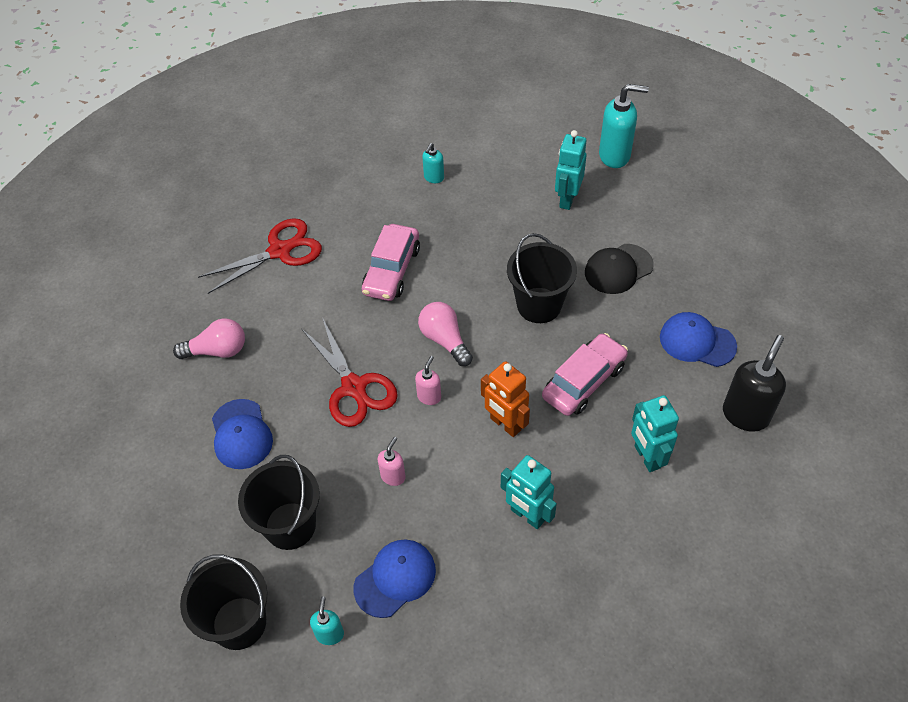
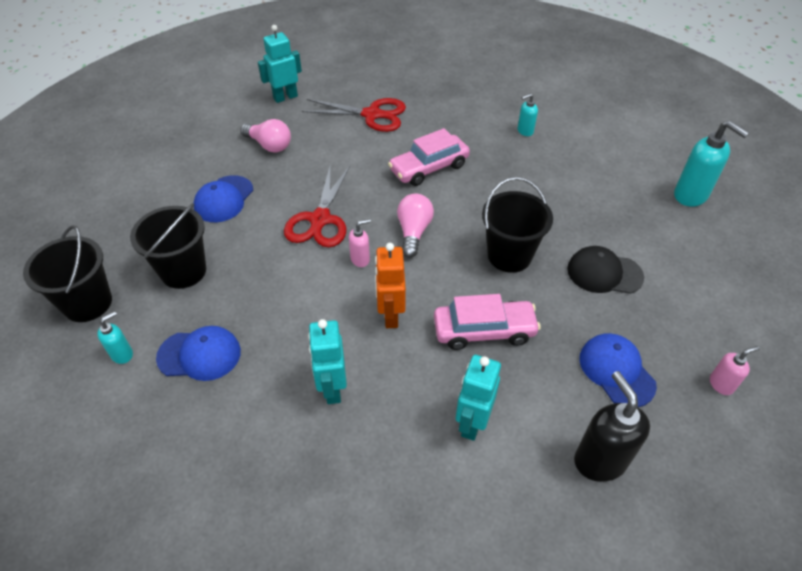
camera: 40 degrees right, 5 degrees down
(393, 476) = (277, 290): pink soap dispenser -> pink soap dispenser (721, 384)
(567, 199) = (614, 201): turquoise robot -> turquoise robot (285, 97)
(745, 414) = (599, 460): black soap dispenser -> black soap dispenser turned 90 degrees counterclockwise

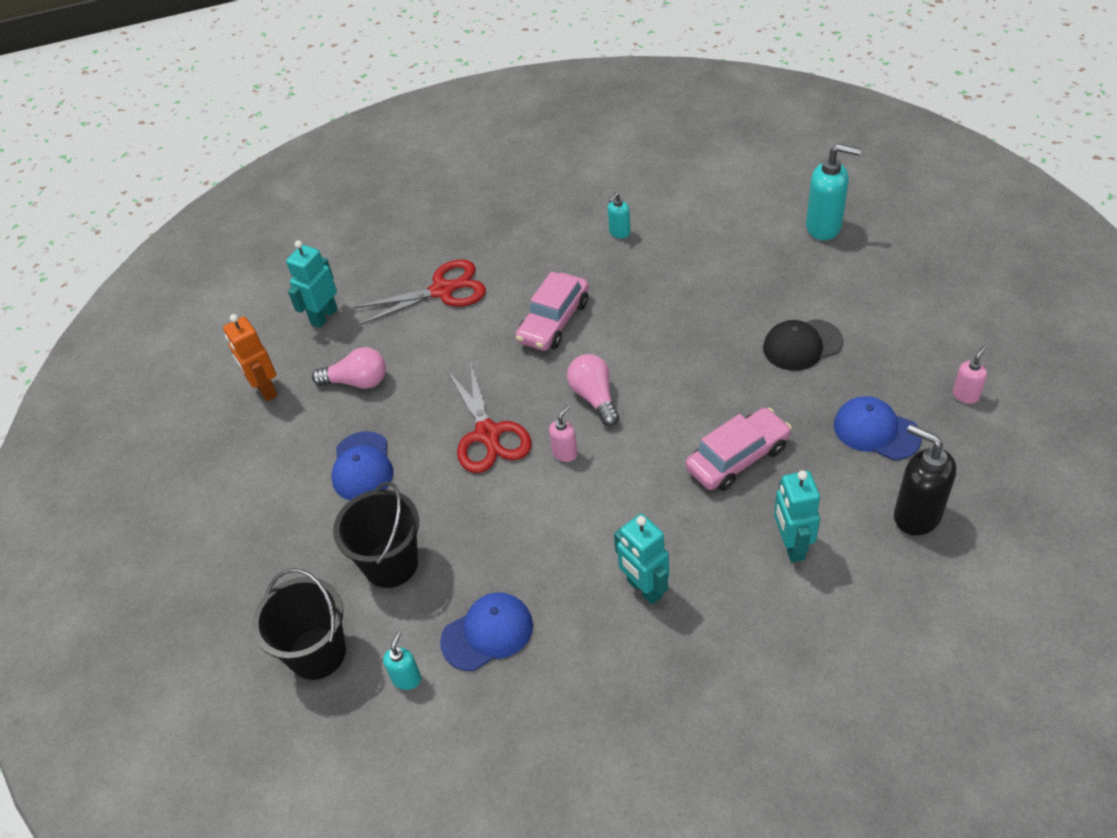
camera: 25 degrees left, 0 degrees up
(390, 315) = (640, 491): orange robot -> orange robot (265, 389)
(509, 256) = (705, 373): black bucket -> none

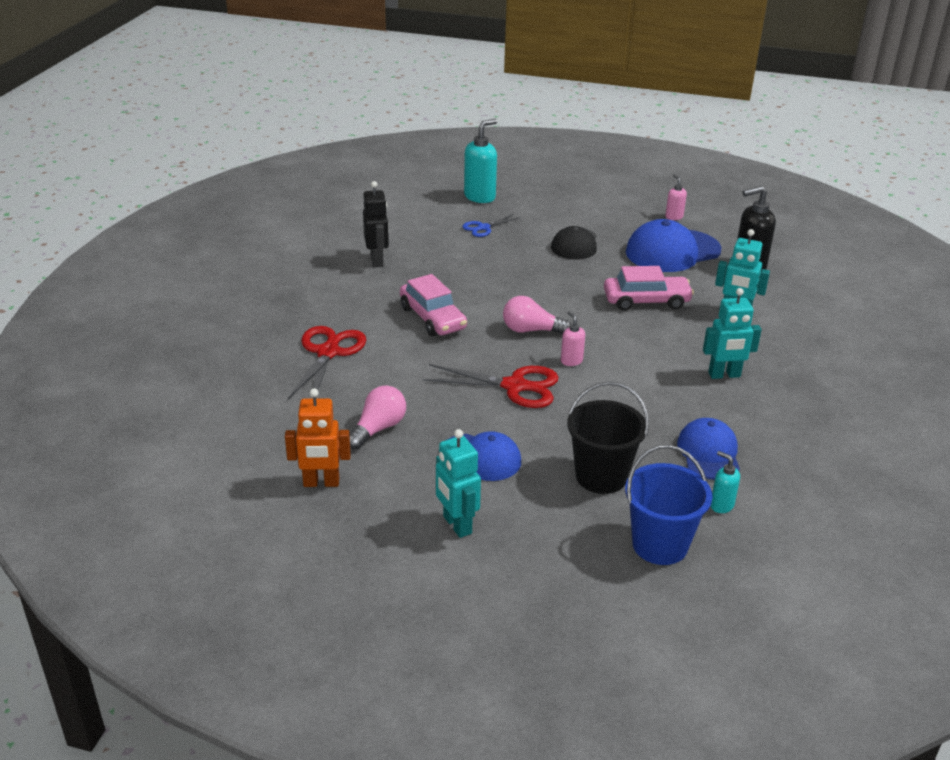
camera: 65 degrees left, 15 degrees down
(317, 653) = (659, 545): black bucket -> blue bucket
(324, 316) = (272, 421): turquoise robot -> turquoise robot (456, 525)
(619, 233) = (377, 261): turquoise soap dispenser -> black robot
(737, 458) = (646, 301): pink car -> pink car turned 90 degrees clockwise
(760, 264) = (483, 228): none -> blue scissors
(876, 431) = (672, 251): blue cap -> blue cap, size x1.56

